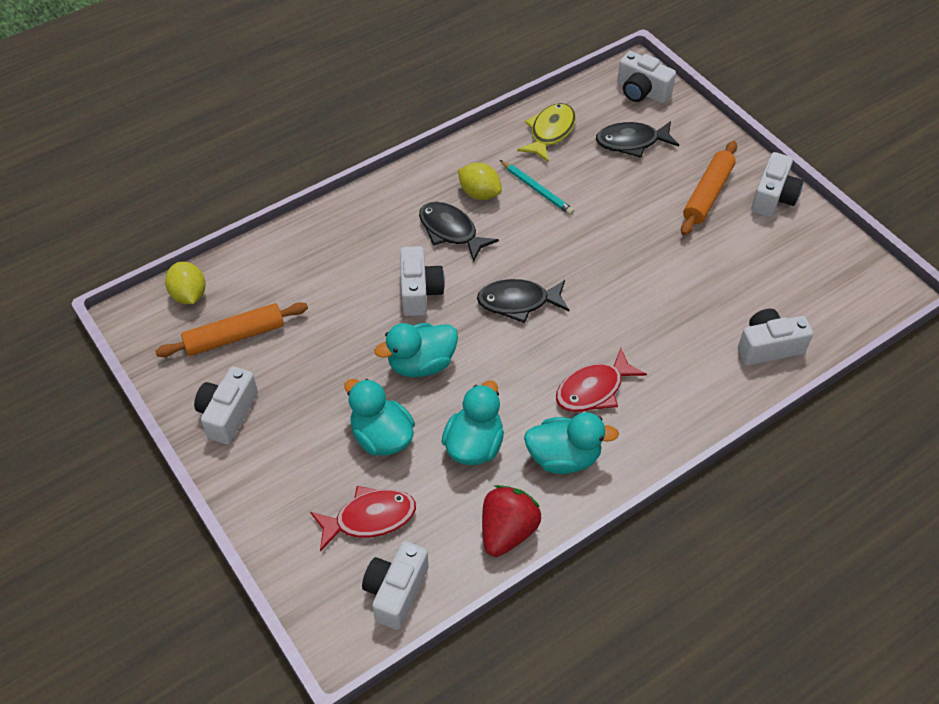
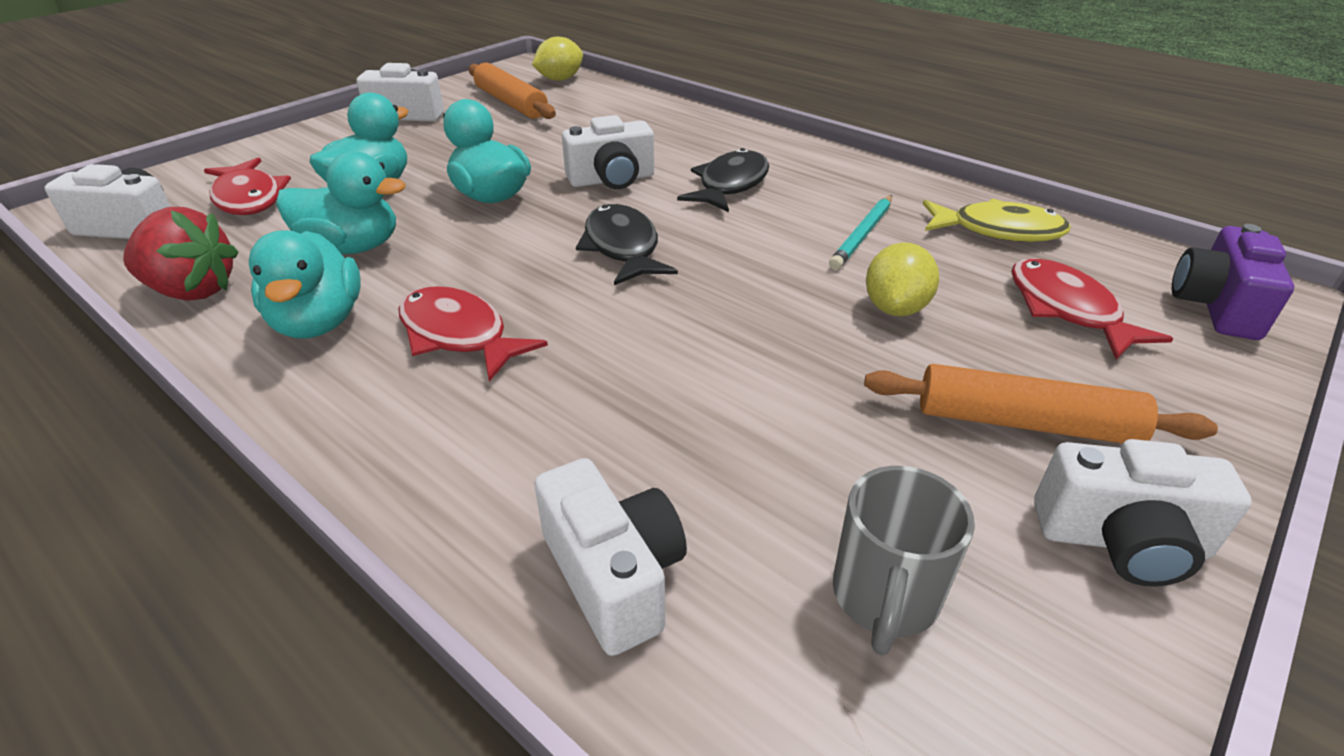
camera: 75 degrees right, 15 degrees down
(479, 193) = (816, 194): yellow lemon -> yellow lemon (895, 308)
(631, 142) = (1067, 310): black fish -> red fish
(641, 91) = (1216, 306): white camera -> purple camera
(788, 272) = (884, 598): none -> grey mug

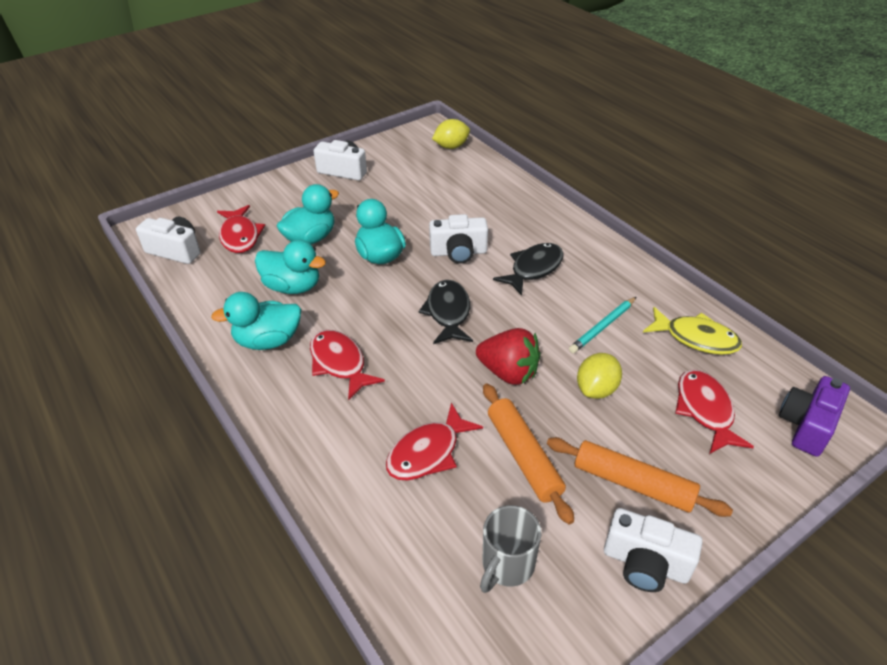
camera: 15 degrees right, 5 degrees up
(193, 291) = (205, 306): red strawberry -> red strawberry (508, 372)
(319, 322) = (268, 341): turquoise duck -> turquoise duck turned 75 degrees clockwise
(511, 103) = (412, 168): orange rolling pin -> orange rolling pin (524, 456)
(614, 576) = (382, 524): white camera -> none
(659, 438) = (428, 452): none -> red fish

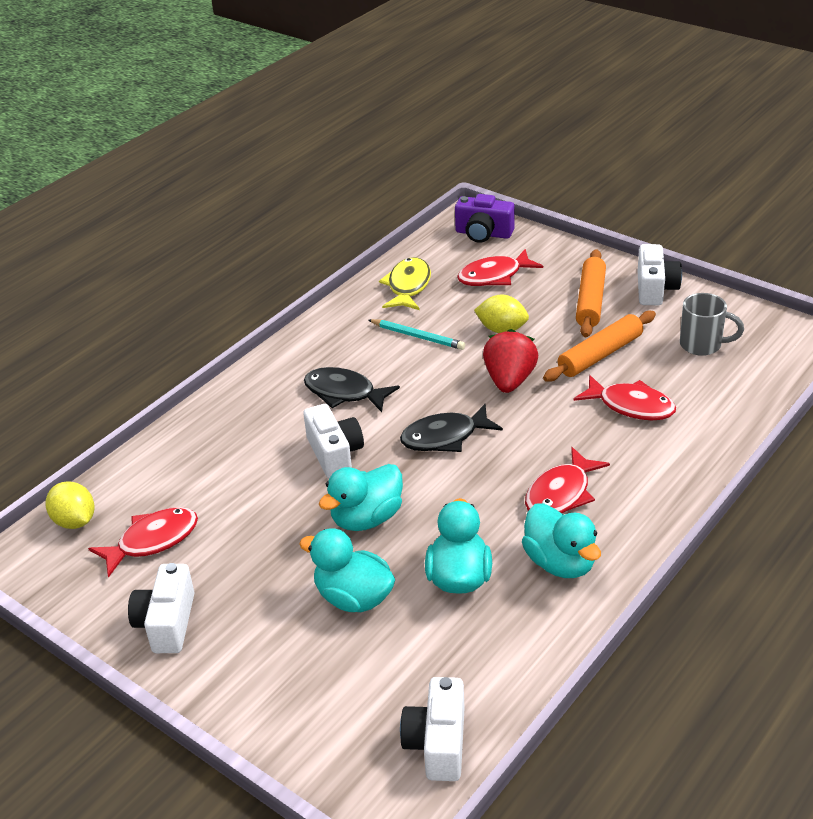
camera: 105 degrees left, 5 degrees down
(240, 236) = (375, 680): red fish -> red fish (152, 541)

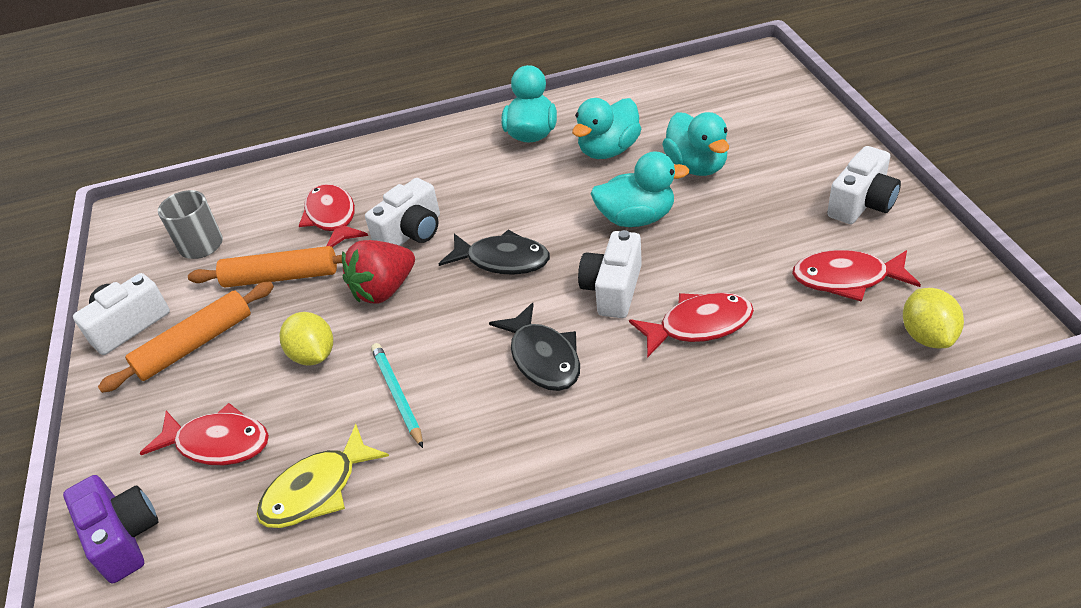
camera: 140 degrees left, 5 degrees up
(437, 743) = (709, 76): white camera -> white camera (411, 232)
(561, 493) = (473, 175): red fish -> red fish (699, 325)

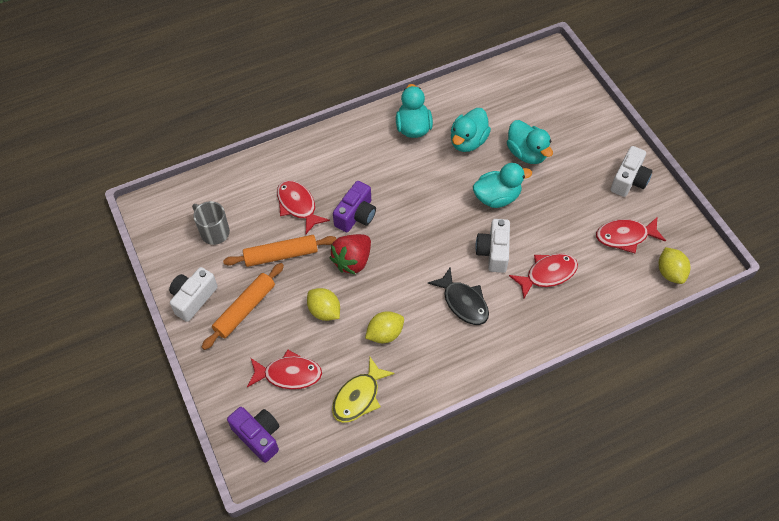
camera: 15 degrees left, 15 degrees up
(397, 395) = (385, 334): turquoise pencil -> yellow lemon
(411, 232) = (356, 215): white camera -> purple camera
(502, 260) = (421, 234): black fish -> none

